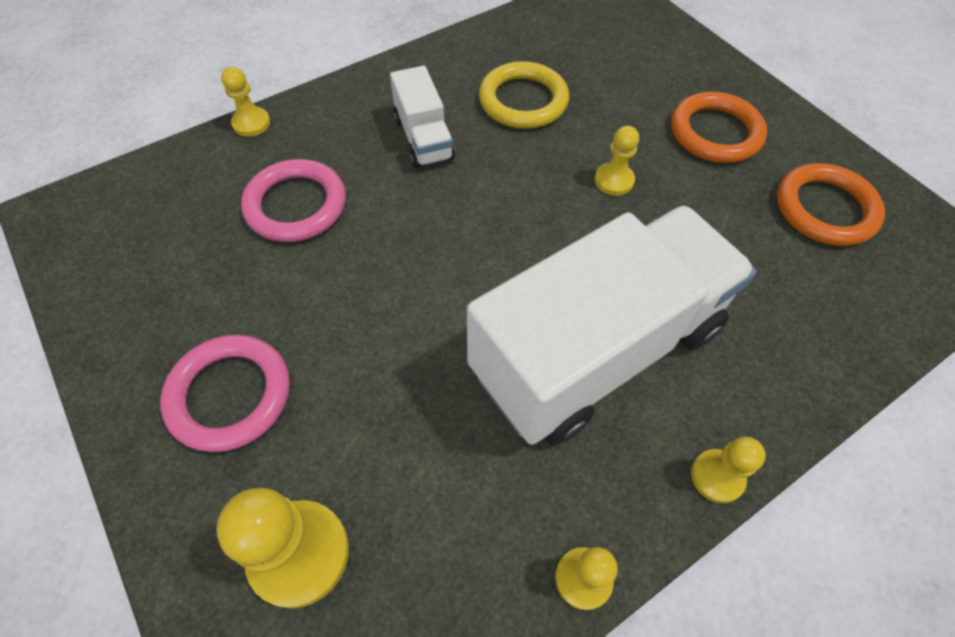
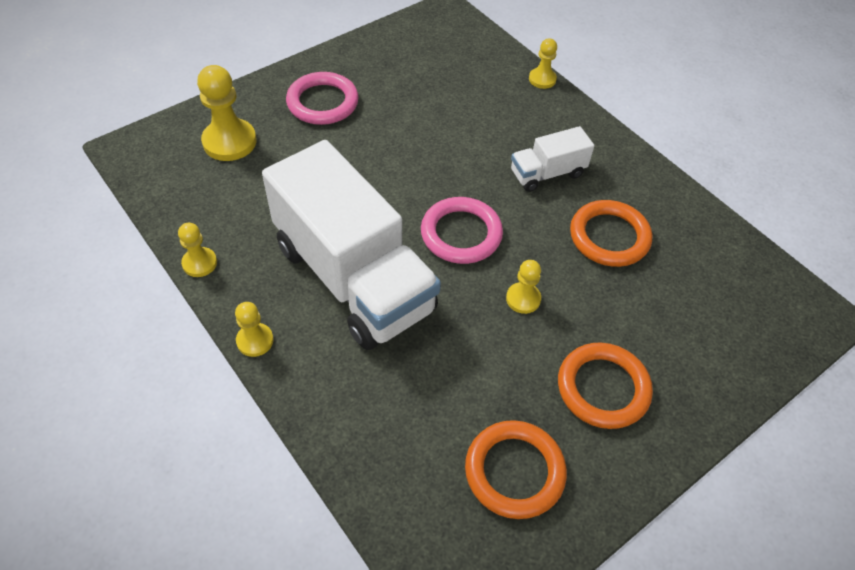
camera: 85 degrees right, 5 degrees down
(296, 205) = (467, 111): pink ring -> pink ring (461, 234)
(523, 101) = (609, 237): yellow ring -> orange ring

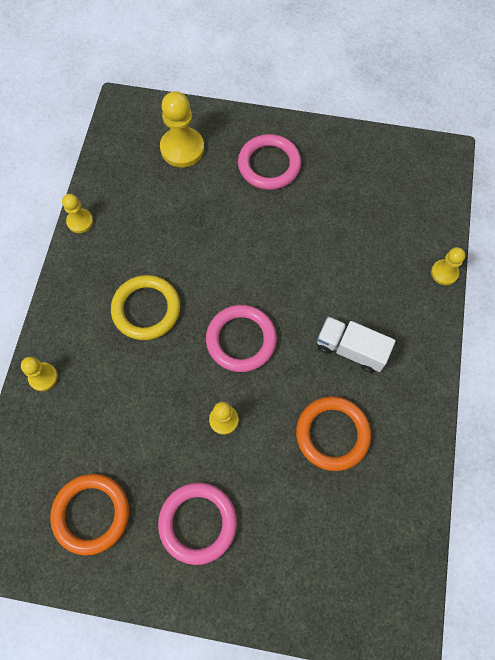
camera: 50 degrees right, 15 degrees up
(255, 340) = (55, 298): yellow pawn -> yellow pawn (43, 377)
(353, 278) = (146, 309): white truck -> yellow ring
(603, 388) = (198, 523): orange ring -> pink ring

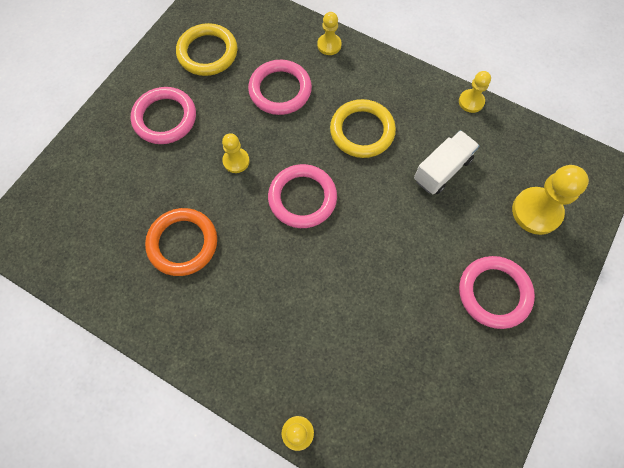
camera: 110 degrees right, 0 degrees up
(91, 514) = (207, 53): orange ring -> yellow ring
(120, 408) = (280, 90): none -> pink ring
(351, 349) = (253, 292): white truck -> white truck (442, 170)

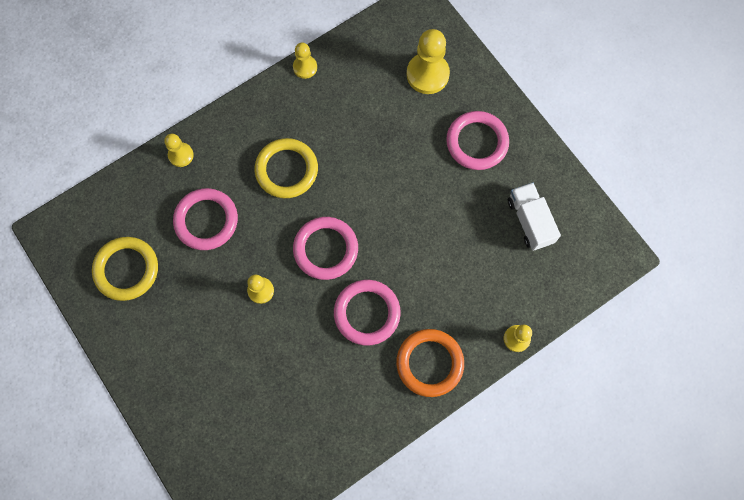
camera: 65 degrees left, 5 degrees up
(165, 118) = (180, 338): pink ring -> pink ring (367, 313)
(183, 243) = (318, 368): orange ring -> orange ring (429, 363)
(442, 170) = (356, 124): white truck -> white truck (530, 221)

